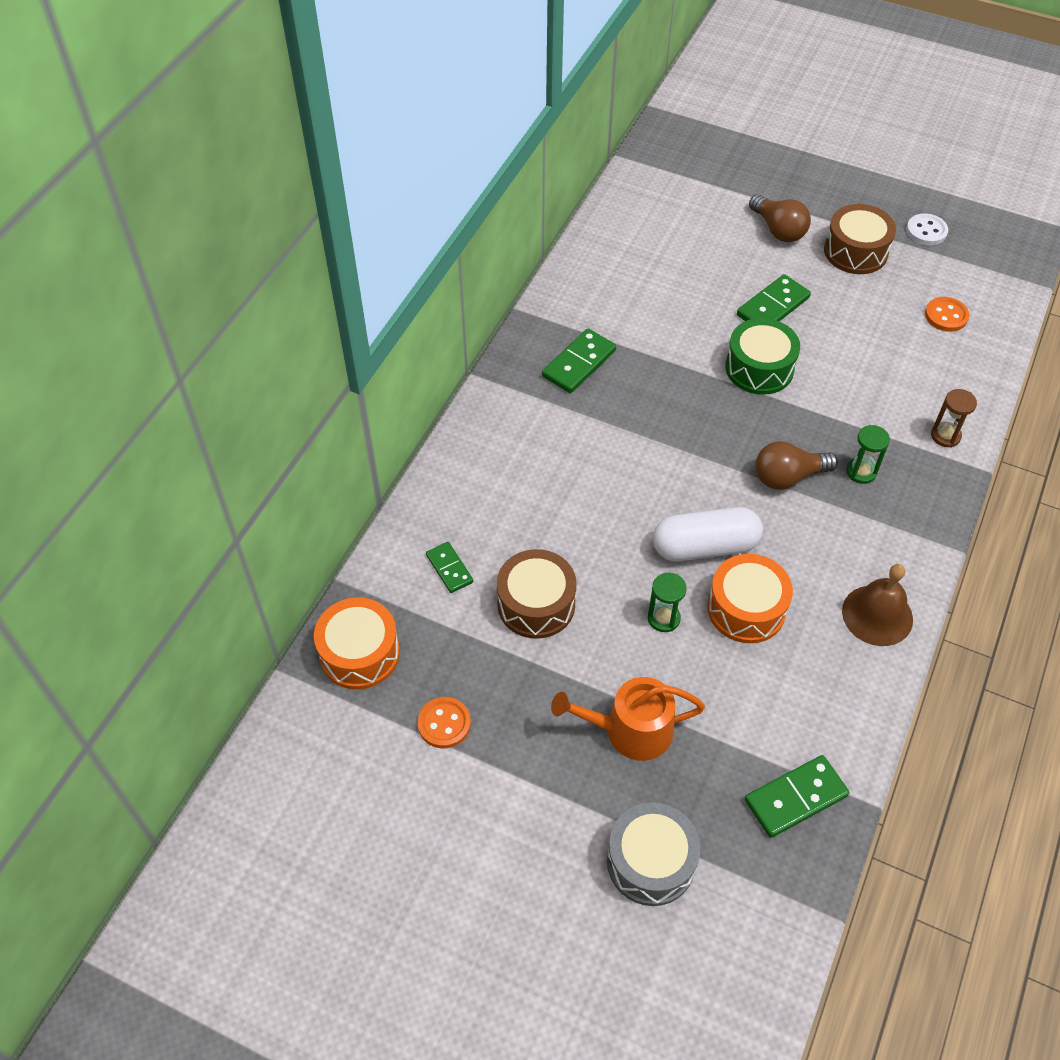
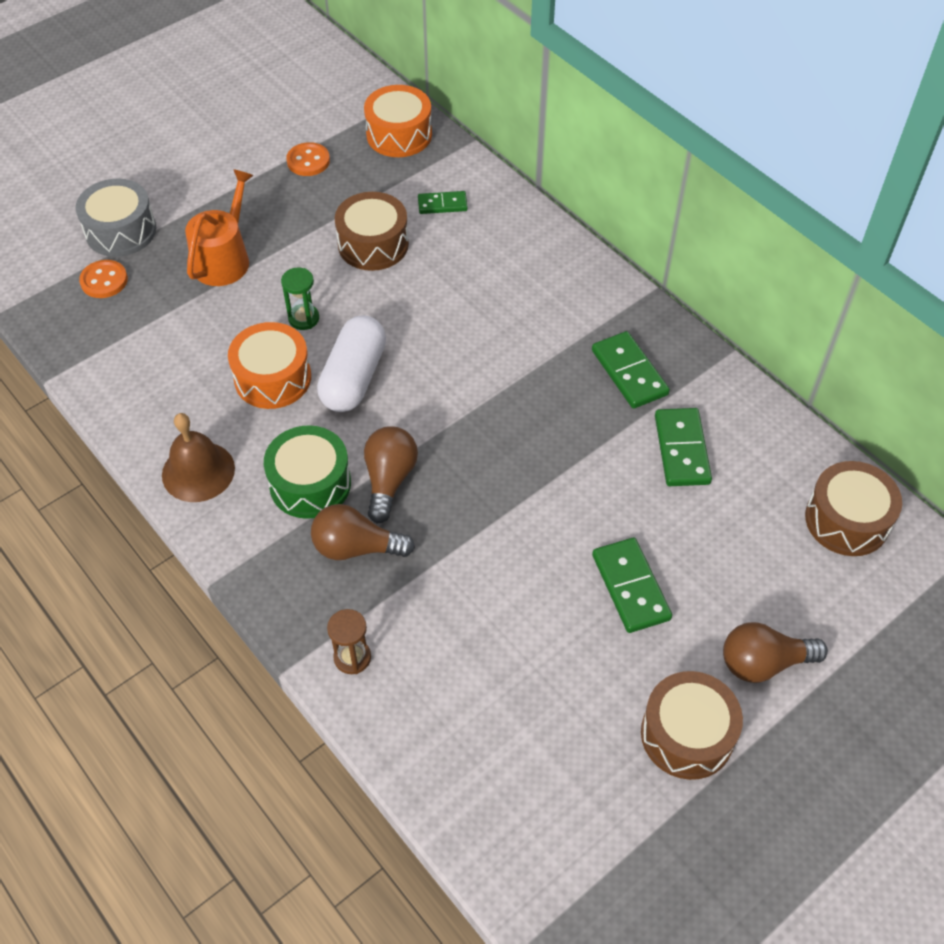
camera: 115 degrees right, 0 degrees up
(638, 215) = (847, 520): none -> brown drum
(759, 368) = (543, 526): green drum -> green drum (310, 484)
(795, 798) = (95, 332): green domino -> green domino (681, 449)
(861, 472) = (356, 547): green hourglass -> brown light bulb
(926, 231) = (691, 854): white button -> none
(946, 316) = (526, 777): orange button -> orange button (104, 280)

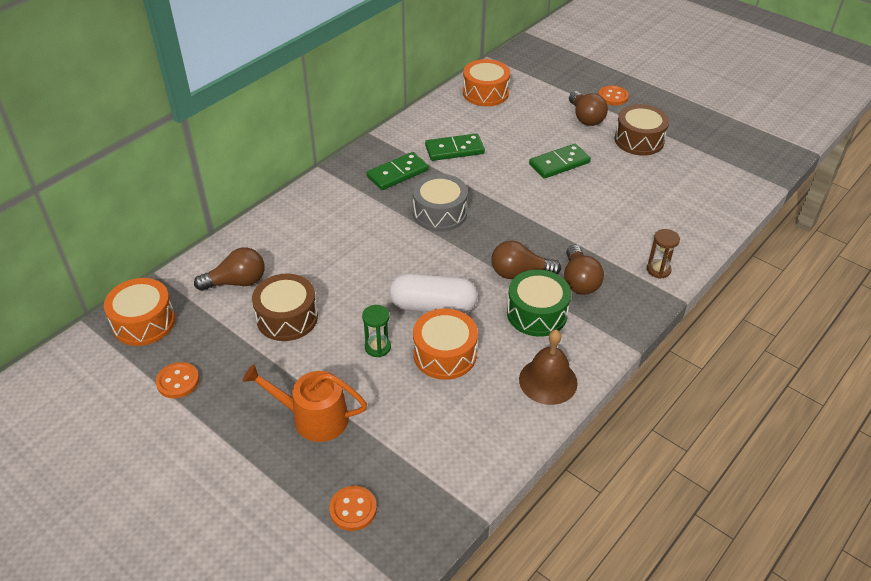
camera: 100 degrees left, 10 degrees down
(121, 231) = (282, 515): grey drum -> grey drum (440, 213)
(442, 204) = (237, 282): green domino -> brown light bulb
(834, 731) = (613, 97): none -> orange button
(847, 520) = (485, 93): brown drum -> orange drum

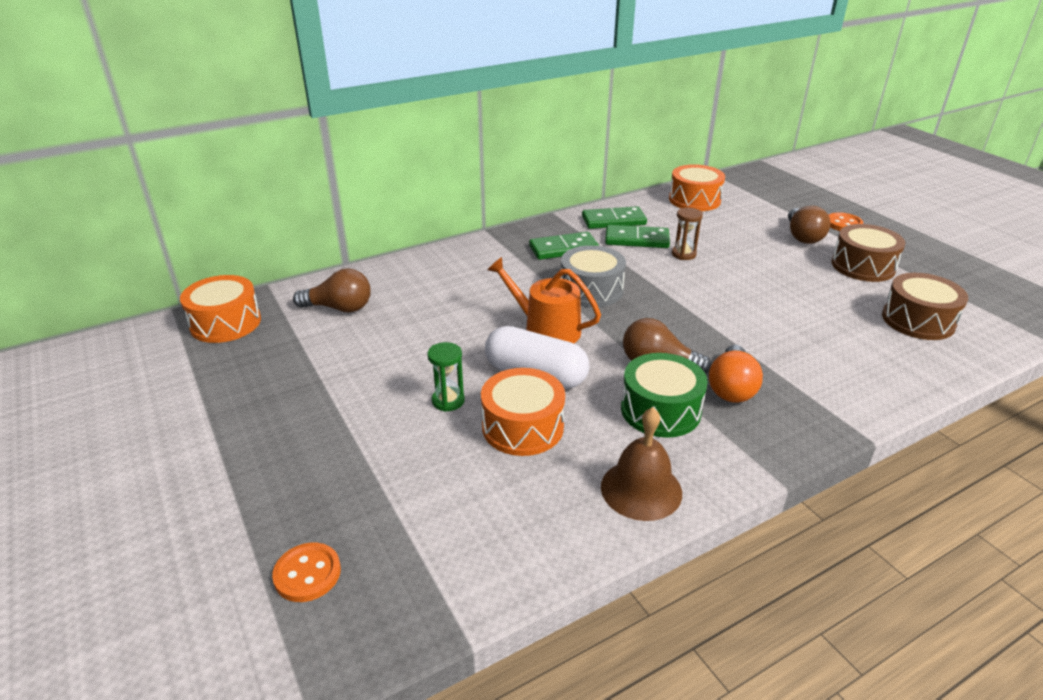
camera: 20 degrees right, 10 degrees down
(178, 381) = (216, 383): orange button -> none
(287, 318) = (368, 350): brown drum -> brown drum (918, 320)
(313, 417) = (330, 455): orange watering can -> orange watering can (546, 329)
(559, 163) = (753, 271): green domino -> green domino (613, 221)
(579, 281) = (731, 388): brown light bulb -> orange light bulb
(658, 270) = (845, 398): brown hourglass -> brown hourglass (683, 254)

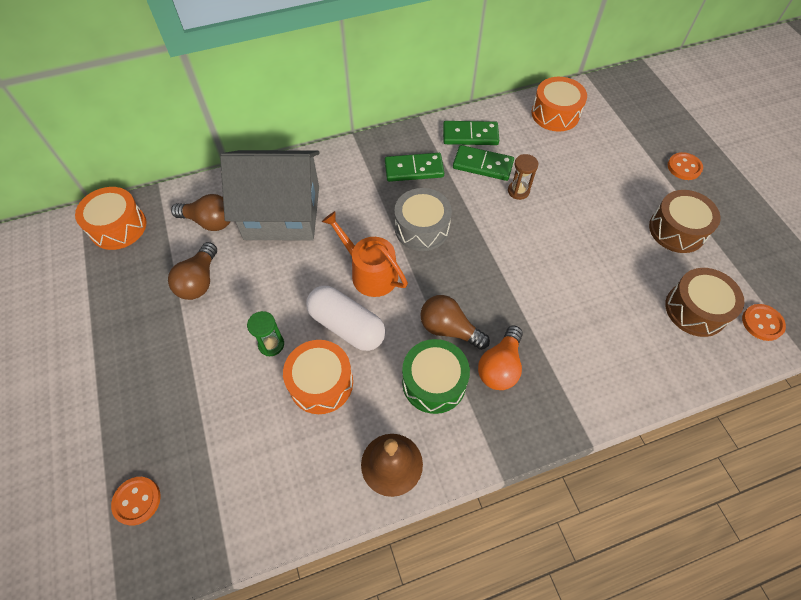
camera: 10 degrees right, 25 degrees up
(425, 293) = (282, 213): none -> grey house
(802, 236) = (637, 181): brown light bulb -> brown light bulb (199, 281)
(991, 323) = (762, 323): none -> orange button

